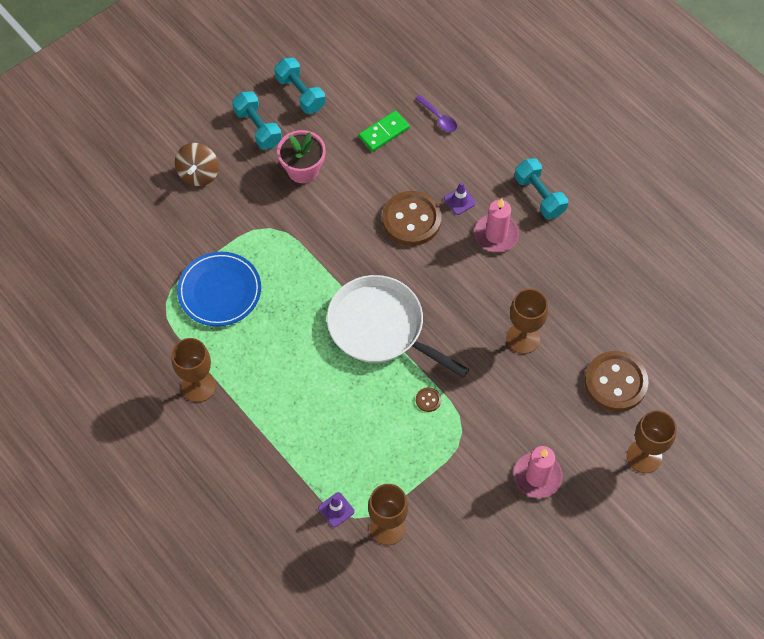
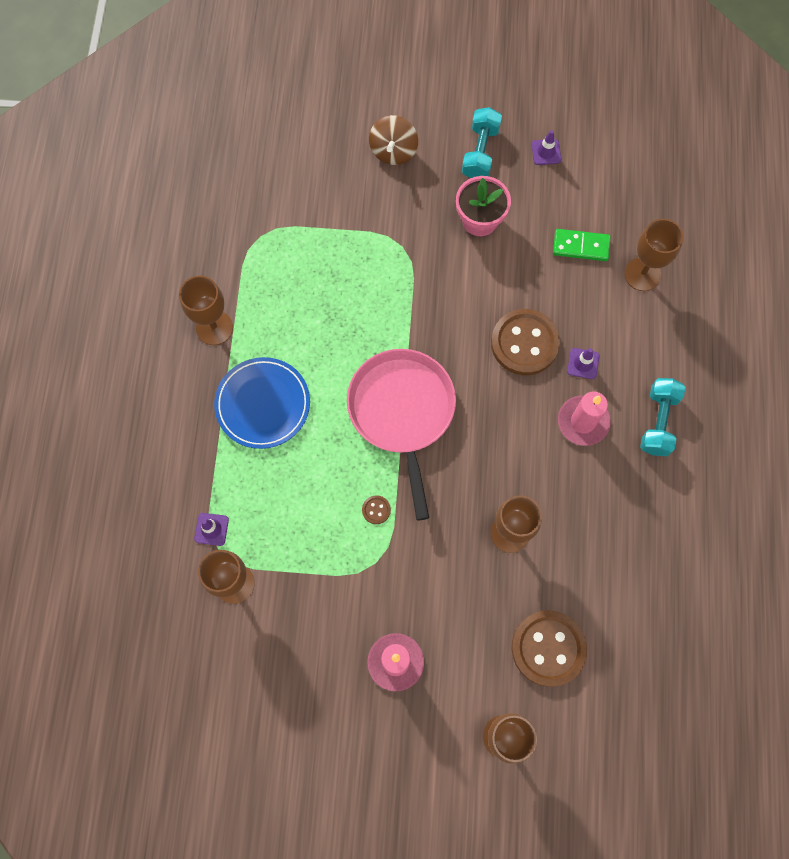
camera: 45 degrees right, 10 degrees up
(199, 174) = (393, 151): brown spinning top -> brown spinning top turned 45 degrees counterclockwise
(219, 291) = (309, 264): blue plate -> blue plate (263, 404)
(300, 93) = (546, 152): turquoise dumbbell -> purple traffic cone
(380, 327) = (402, 412): white pan -> pink pan
(438, 118) = (642, 274): purple spoon -> brown goblet

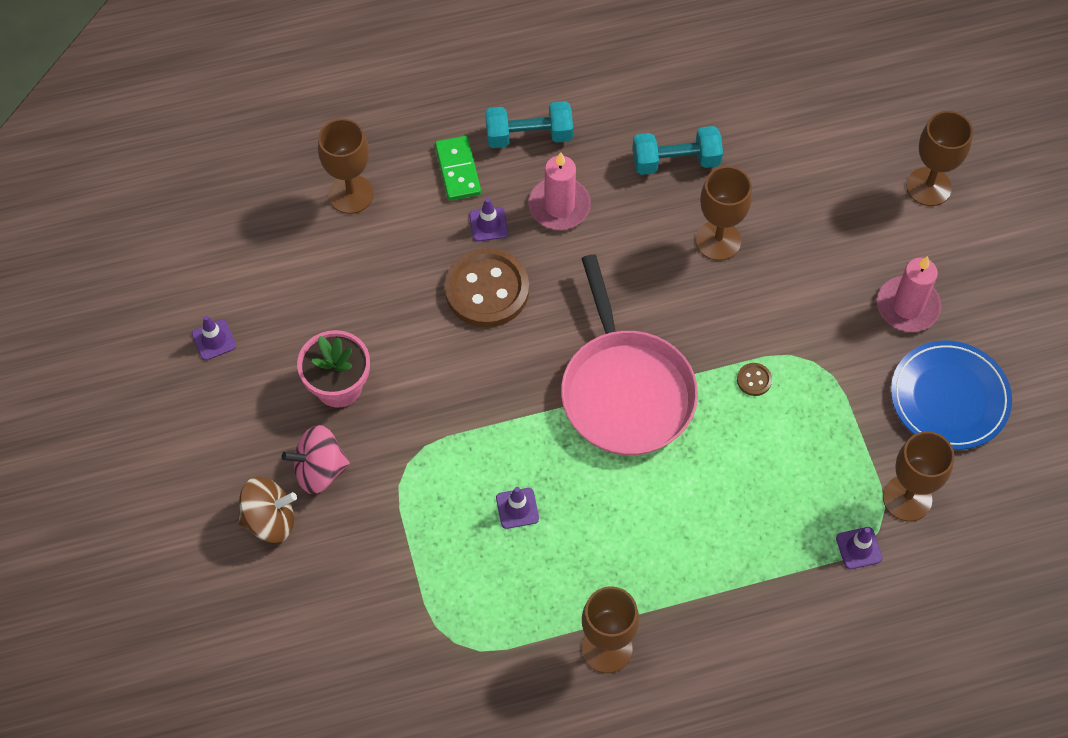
camera: 110 degrees left, 10 degrees down
(263, 404) = (682, 550): blue plate -> blue plate (949, 398)
(339, 306) = (517, 508): none -> purple traffic cone
(402, 412) = (625, 391): pink pan -> pink pan turned 75 degrees counterclockwise
(418, 190) = (319, 470): none -> pink spinning top
(480, 152) = (238, 415): turquoise dumbbell -> turquoise dumbbell (676, 161)
(548, 648) = (822, 172): brown button -> none
(581, 246) = (336, 266): green domino -> green domino (458, 170)

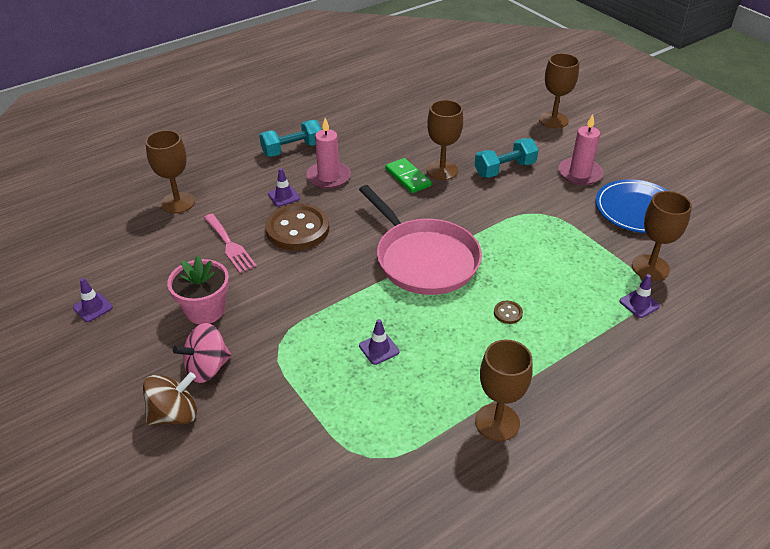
camera: 20 degrees left, 20 degrees down
(395, 290) = (230, 245): none -> pink fork
(458, 170) = (251, 175): green domino -> green domino (408, 177)
(676, 161) = (394, 141): turquoise dumbbell -> turquoise dumbbell (504, 169)
(754, 380) = (508, 232): brown button -> brown button (508, 313)

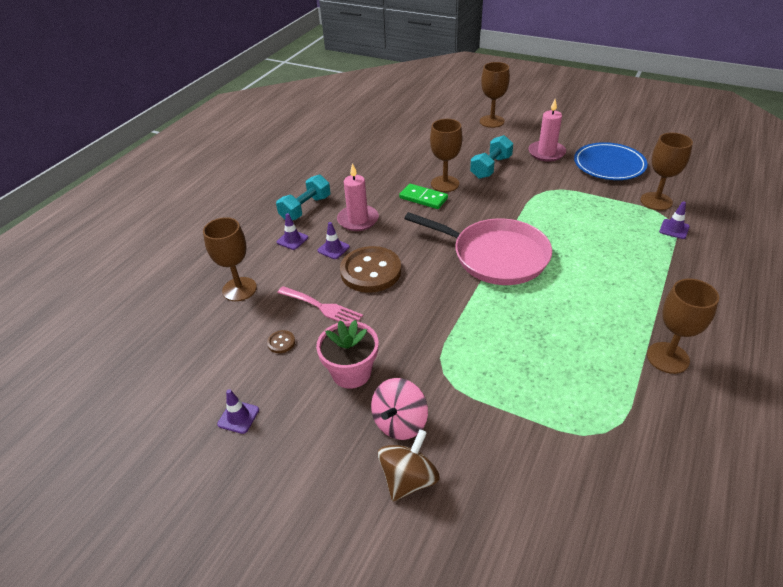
camera: 25 degrees left, 0 degrees up
(379, 349) = (528, 341): purple traffic cone -> purple traffic cone (292, 240)
(508, 313) = (595, 272): brown button -> brown button (281, 342)

